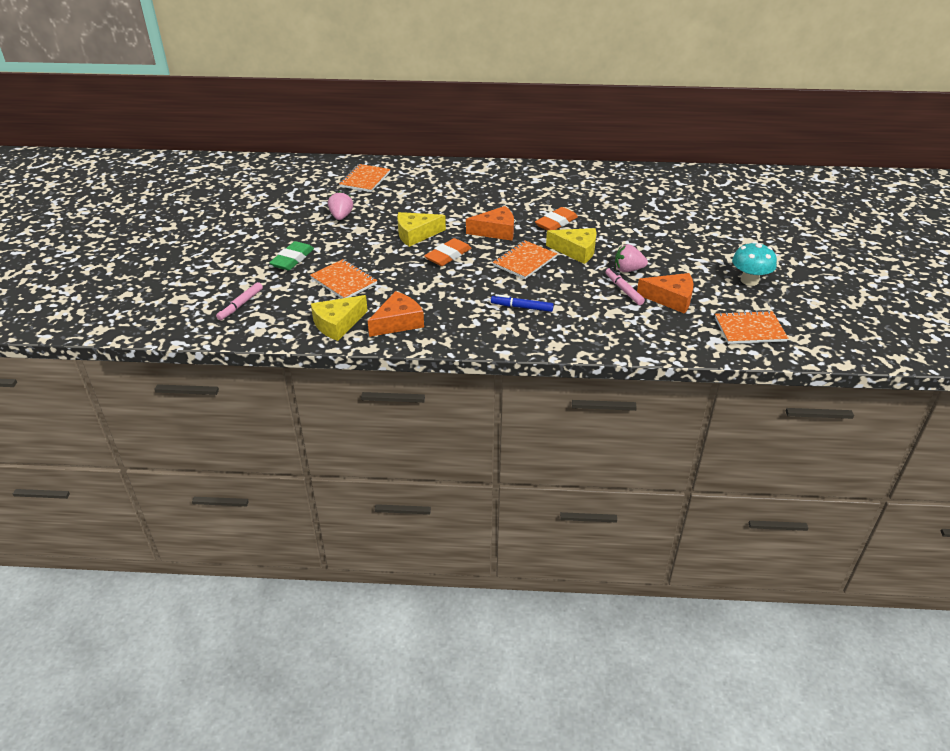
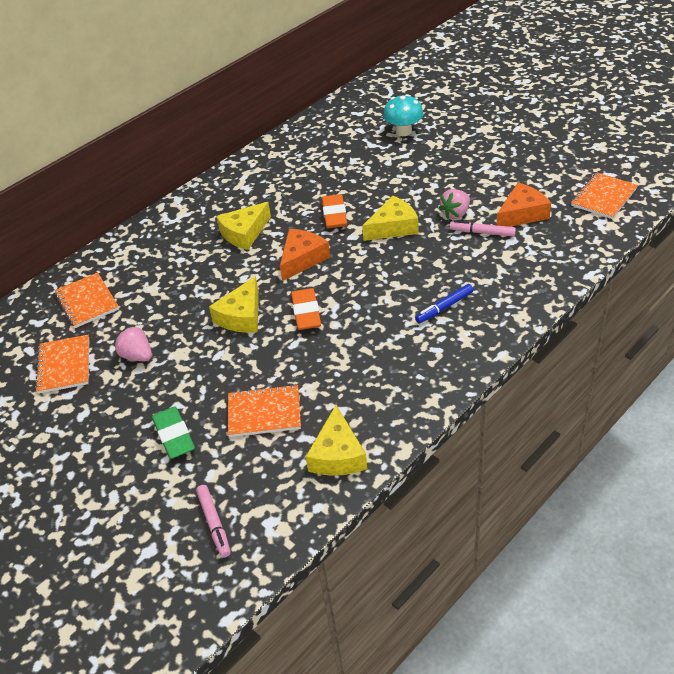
camera: 45 degrees left, 5 degrees up
(398, 322) = (381, 405): orange cheese -> none
(492, 200) = (244, 233): none -> yellow cheese
(524, 261) = (373, 267): orange notebook -> orange notebook (64, 365)
(749, 280) = (540, 160): turquoise mushroom -> turquoise mushroom (403, 131)

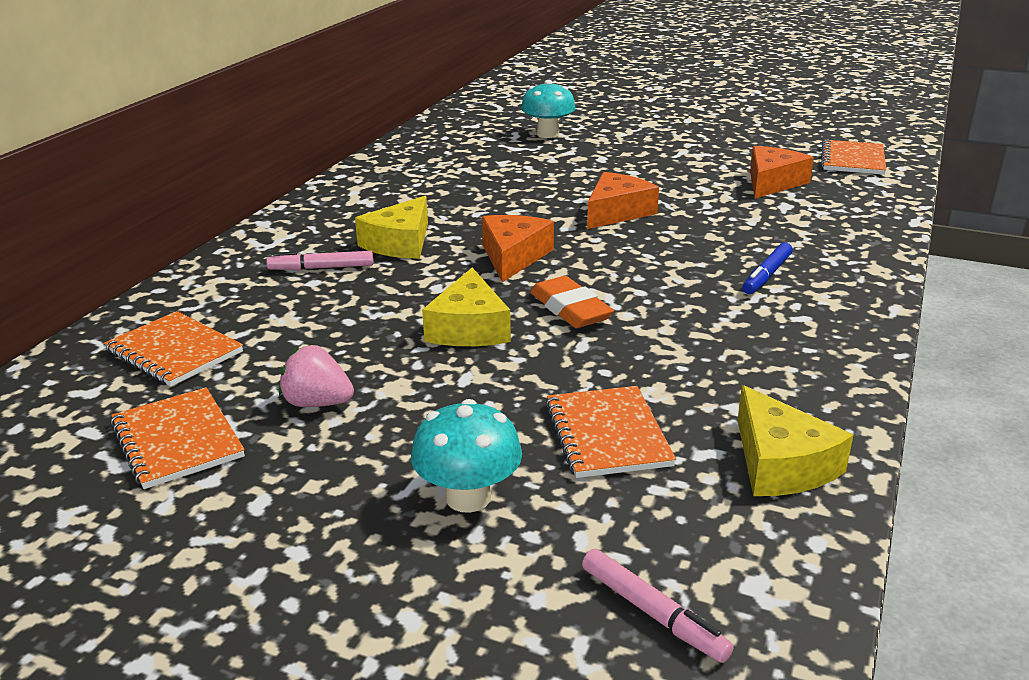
camera: 25 degrees left, 15 degrees down
(174, 436) = (468, 497): green eraser -> turquoise mushroom
(264, 412) = (607, 434): orange notebook -> orange notebook turned 75 degrees counterclockwise
(334, 215) = (522, 211): orange eraser -> none
(393, 227) = (617, 212): yellow cheese -> orange cheese
(455, 213) = (688, 192): pink strawberry -> none
(482, 233) = (741, 203): pink marker -> pink marker (322, 268)

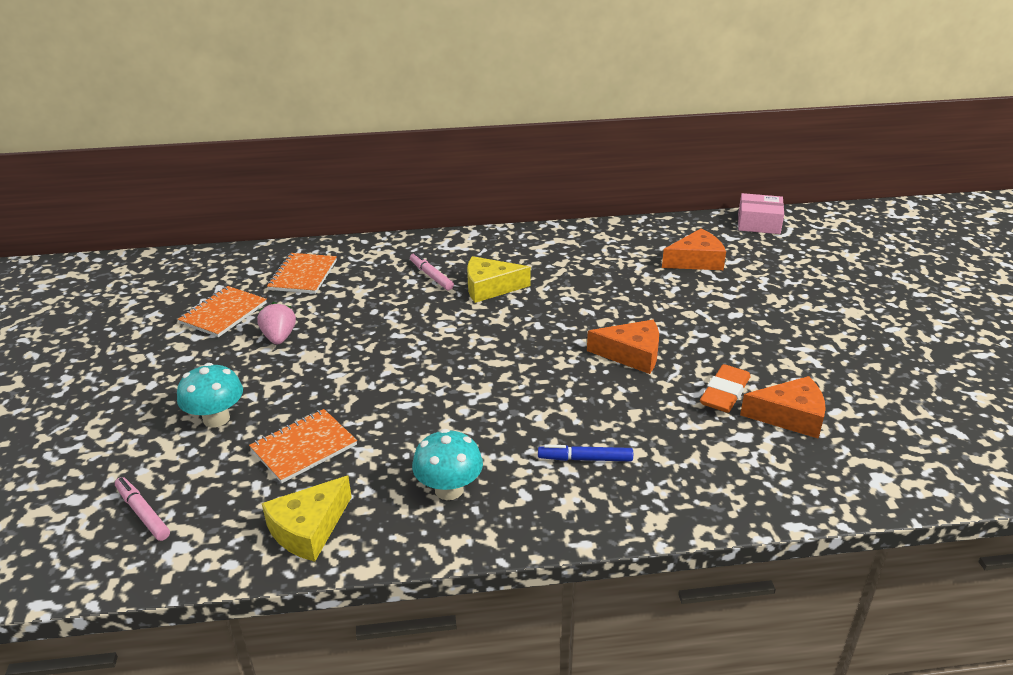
camera: 60 degrees right, 5 degrees up
(467, 110) = (758, 223): none -> pink box
(469, 328) = (396, 354): yellow cheese -> none
(513, 257) = (510, 336): orange cheese -> orange cheese (696, 261)
(548, 134) = (755, 274): turquoise mushroom -> turquoise mushroom (449, 489)
(570, 309) = (452, 384): orange eraser -> orange eraser (724, 393)
(652, 613) = (143, 513): pink marker -> pink marker turned 120 degrees clockwise
(852, 160) = (918, 453): orange notebook -> none

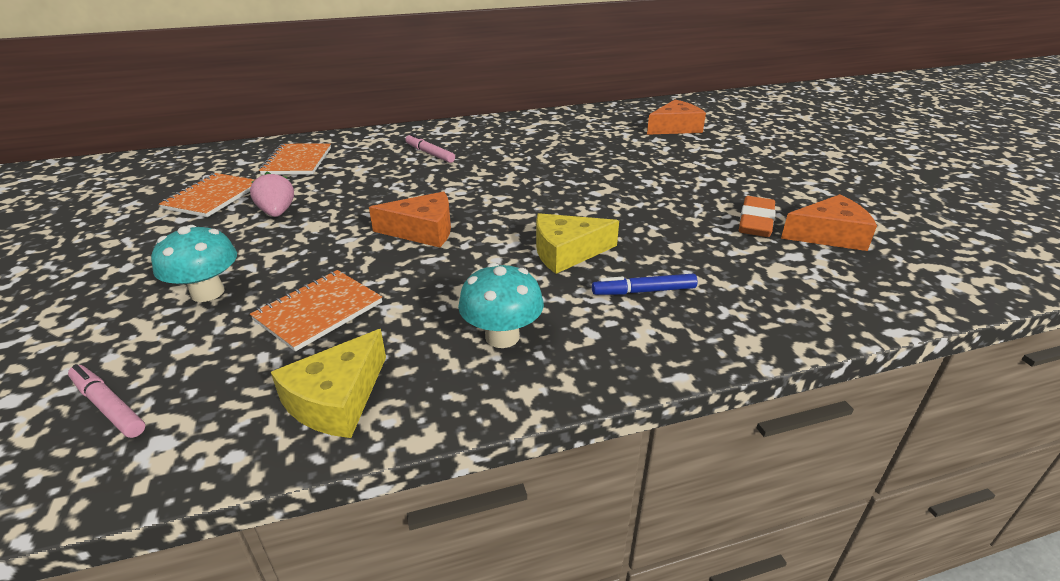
camera: 10 degrees left, 0 degrees up
(490, 288) = (491, 158): yellow cheese -> yellow cheese (567, 252)
(631, 354) = (650, 198): orange cheese -> orange cheese (423, 231)
(758, 223) = (715, 101): pink box -> none

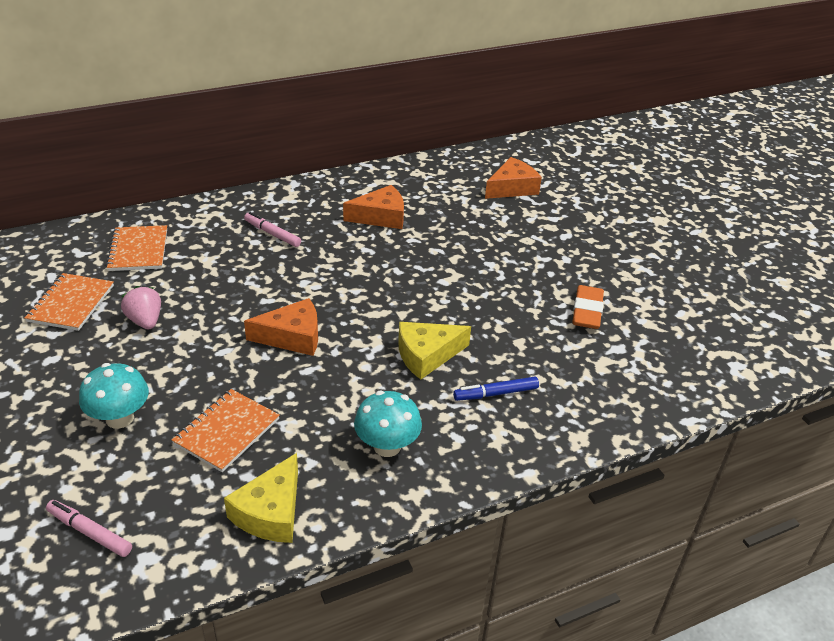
camera: 10 degrees left, 5 degrees up
(829, 235) = (647, 323): orange cheese -> orange cheese (381, 217)

